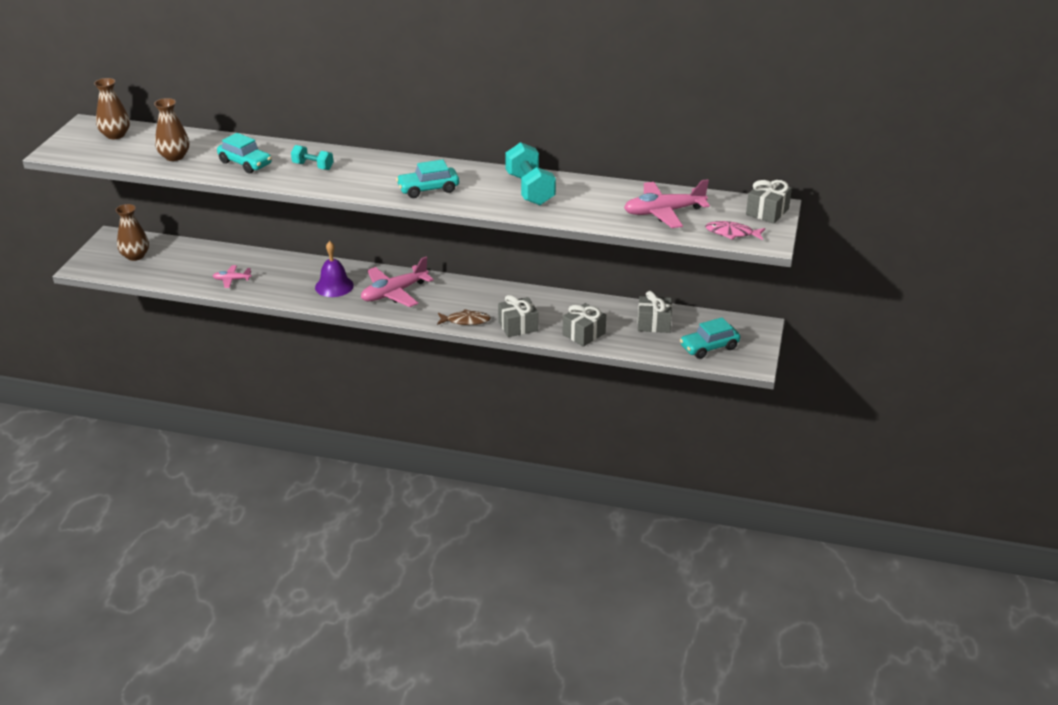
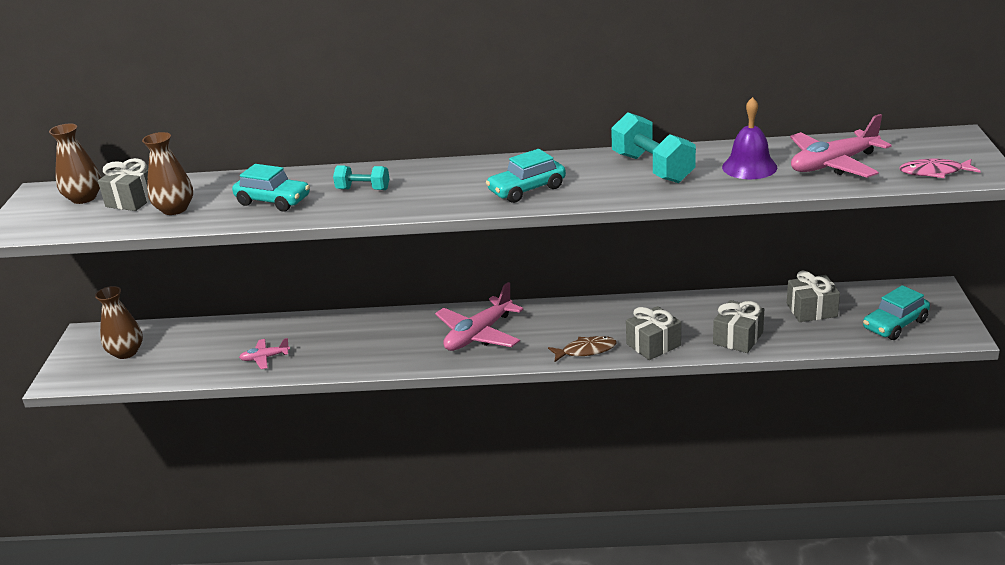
camera: 10 degrees left, 5 degrees down
(334, 286) = (399, 341): purple bell -> purple bell (749, 167)
(767, 212) = (952, 143): grey gift -> grey gift (133, 199)

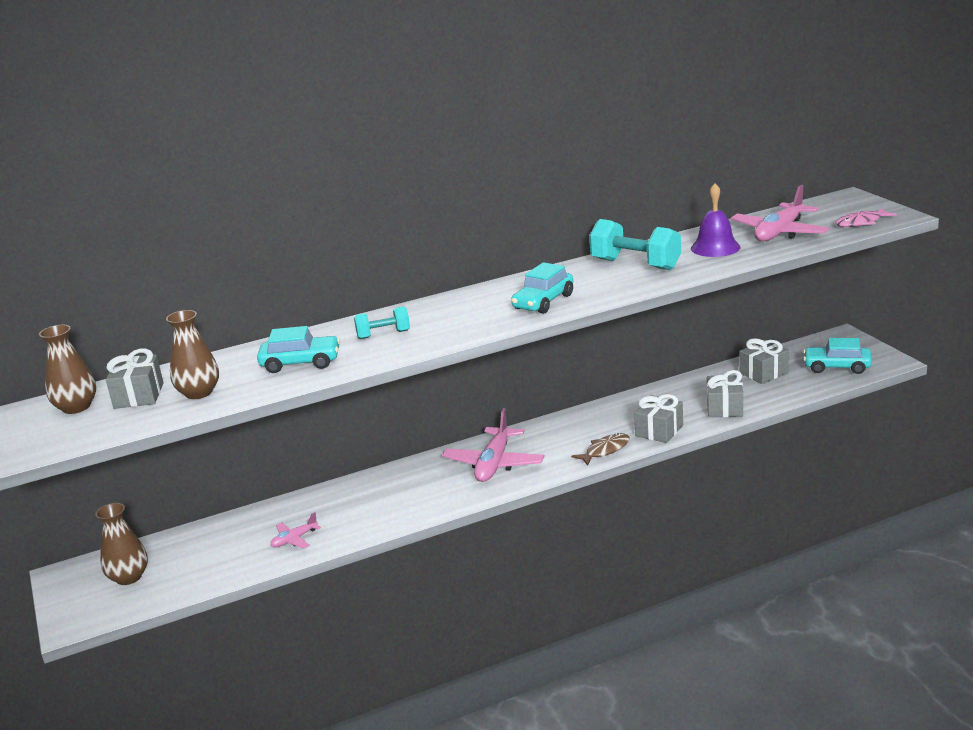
camera: 25 degrees left, 5 degrees down
(895, 324) = (837, 367): turquoise car -> turquoise car turned 75 degrees clockwise

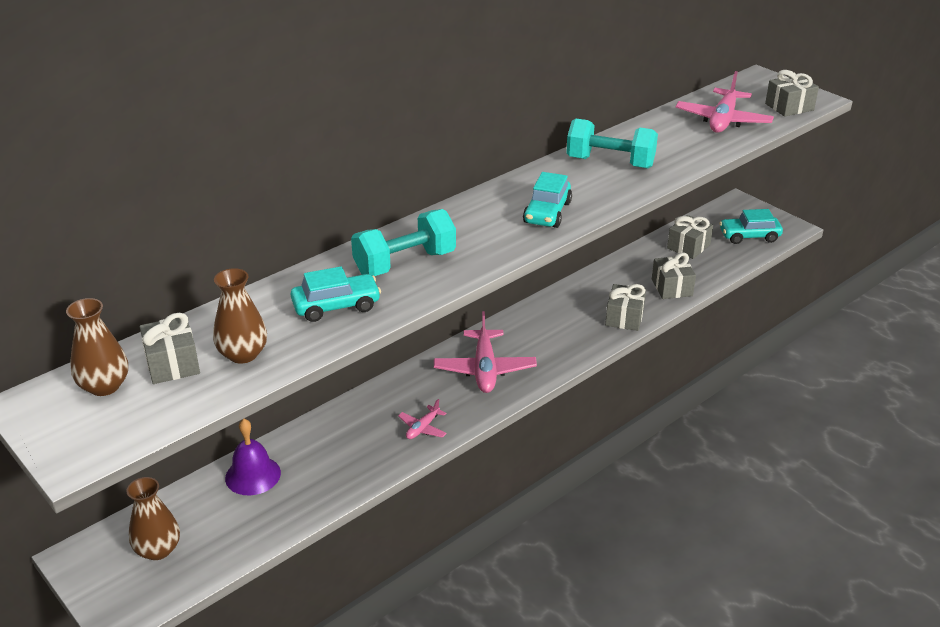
camera: 20 degrees left, 10 degrees up
(294, 539) = (322, 480): pink plane -> pink plane (422, 428)
(383, 335) = (405, 263): turquoise dumbbell -> turquoise dumbbell, size x1.77
(605, 450) = (584, 344): brown fish -> none
(715, 247) = (674, 139): purple bell -> purple bell (253, 475)
(861, 222) = (789, 107): pink fish -> grey gift

